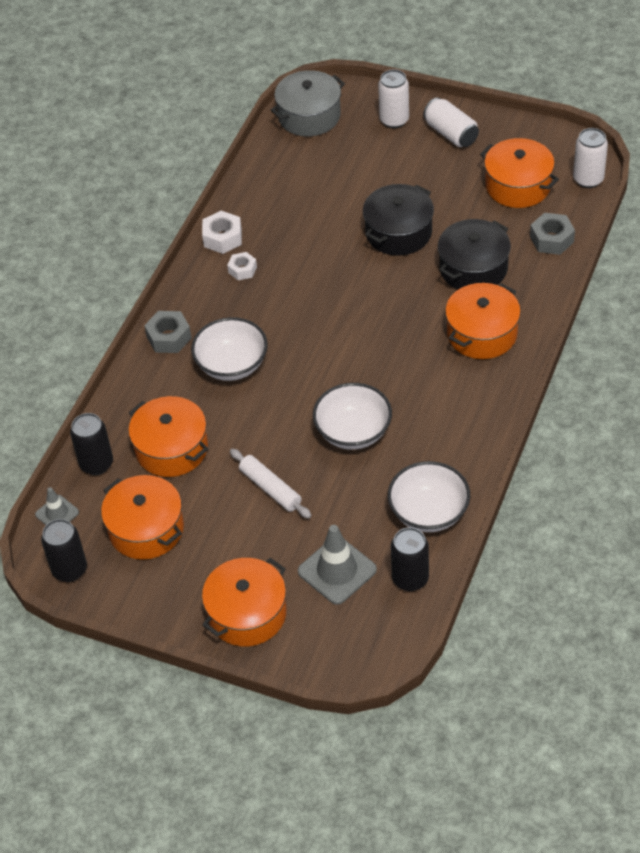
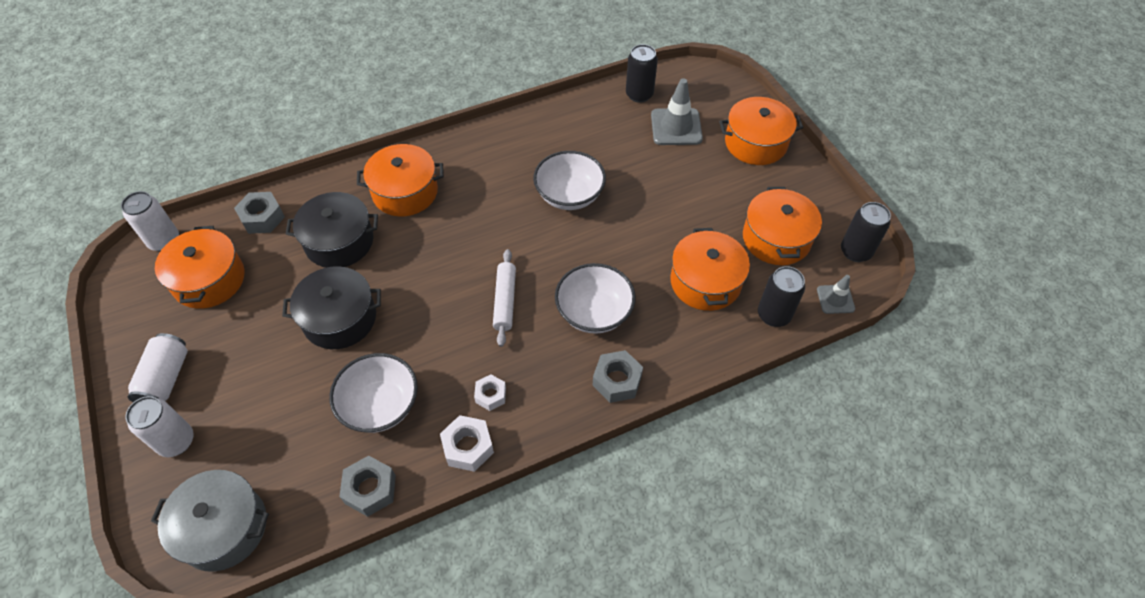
camera: 140 degrees left, 5 degrees up
(253, 182) = (370, 489): none -> grey nut
(270, 488) = (664, 201): white rolling pin -> white rolling pin (505, 301)
(429, 512) = (585, 117): white bowl -> white bowl (380, 405)

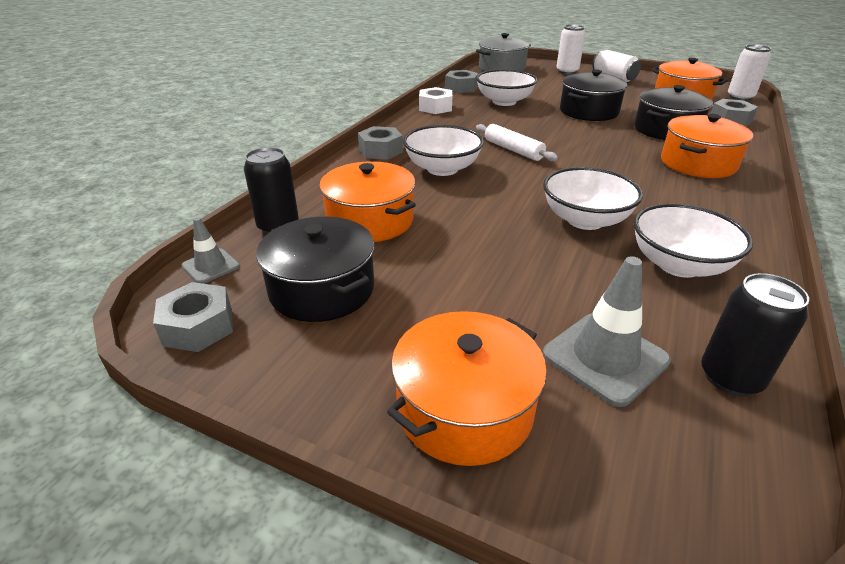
camera: 140 degrees right, 20 degrees down
(490, 395) = (452, 121): white nut -> none
(571, 140) = (679, 265): none -> white bowl
(776, 238) = (322, 289): orange pot -> black pot
(855, 251) = (198, 326): black can -> grey nut

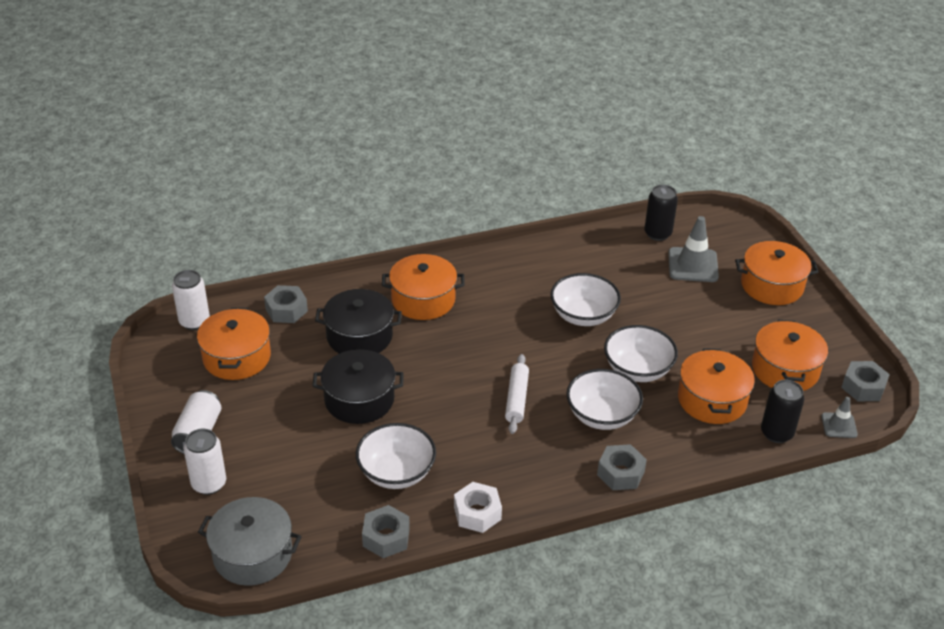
camera: 135 degrees left, 5 degrees up
(322, 289) = (785, 369): black pot -> orange pot
(679, 265) = (587, 268): white bowl -> white bowl (637, 370)

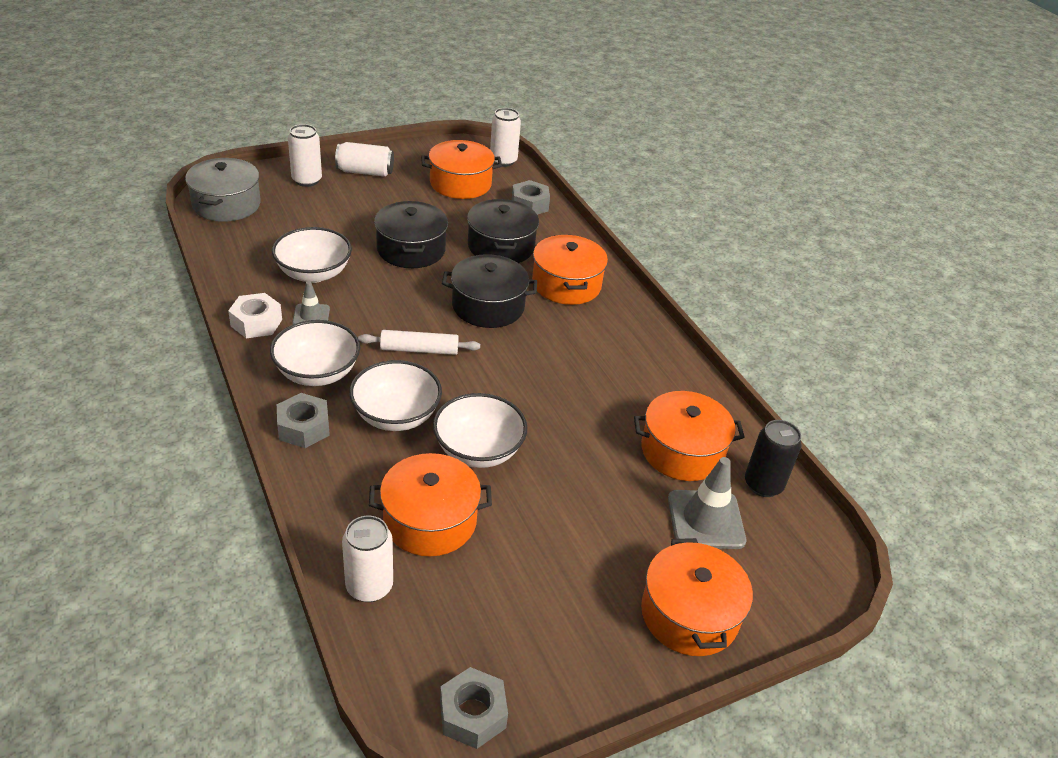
camera: 80 degrees right, 0 degrees up
(386, 537) = (233, 270): grey nut -> none
(454, 351) = (488, 306): none -> black pot
(583, 316) = (569, 405): white bowl -> white bowl (317, 373)
(776, 433) = (369, 586): black can -> white can
(785, 369) = (499, 611): orange pot -> orange pot (682, 451)
(839, 425) = (386, 667): grey traffic cone -> grey traffic cone (311, 316)

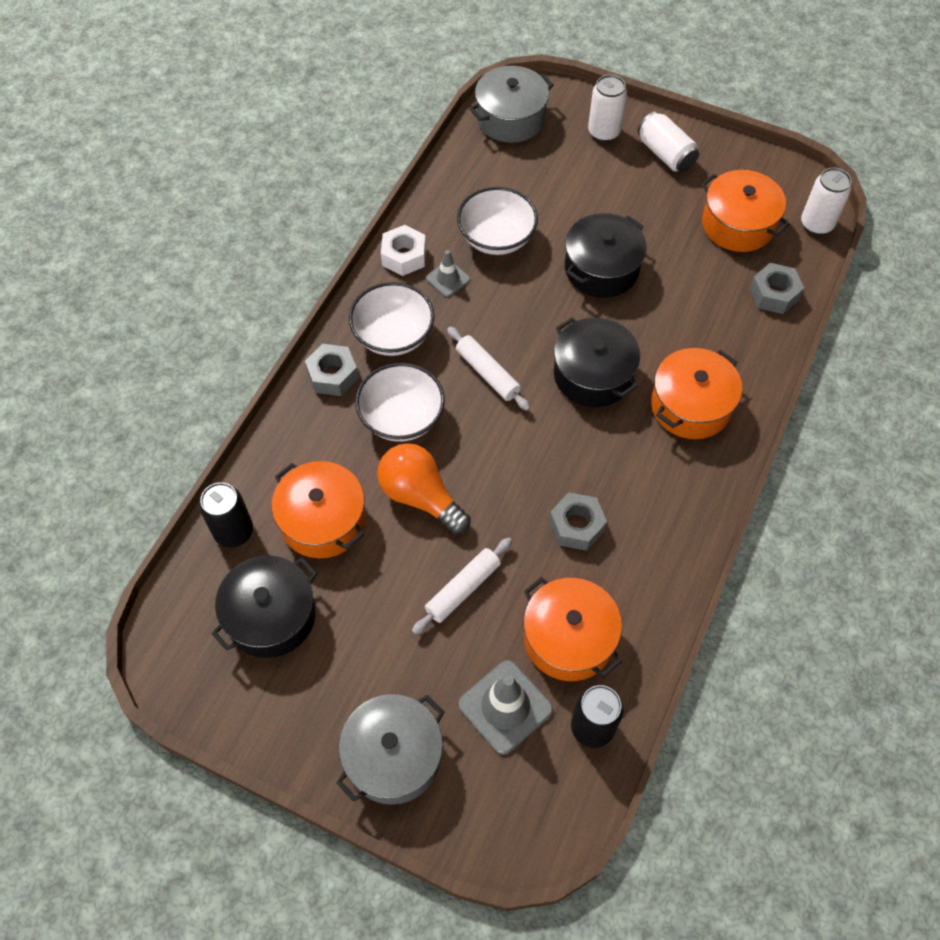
camera: 55 degrees right, 20 degrees up
(369, 586) = (234, 532): white can -> black can
(472, 714) = (187, 672): grey nut -> grey nut (576, 526)
(478, 450) = (420, 496): white bowl -> orange light bulb
(501, 246) = (684, 322): black pot -> black pot (271, 616)
(584, 479) = (463, 589): none -> white rolling pin
(689, 614) = (393, 756): orange pot -> grey pot

